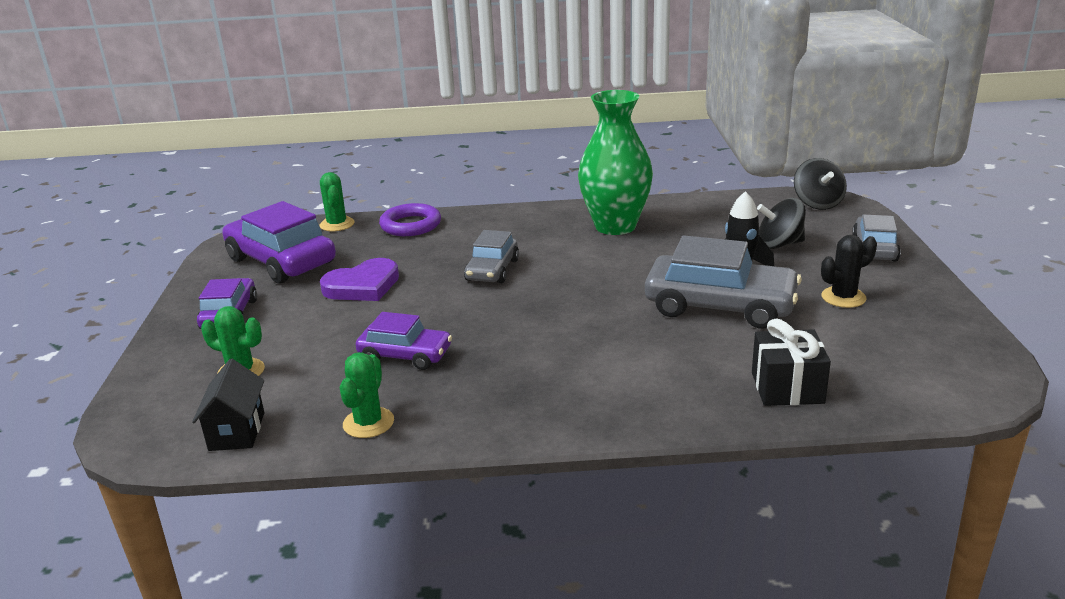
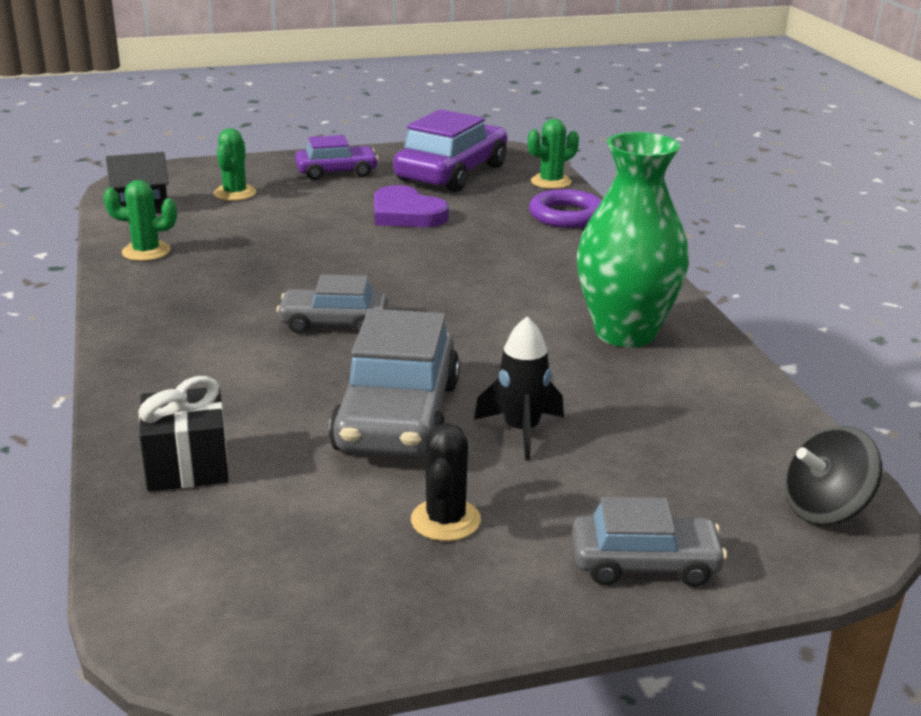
camera: 75 degrees right, 0 degrees up
(405, 355) = (263, 251): purple car -> none
(492, 270) = (462, 270): grey car -> grey car (333, 323)
(779, 244) = (622, 466): black spinning top -> none
(843, 297) = (445, 520): black cactus -> black cactus turned 45 degrees clockwise

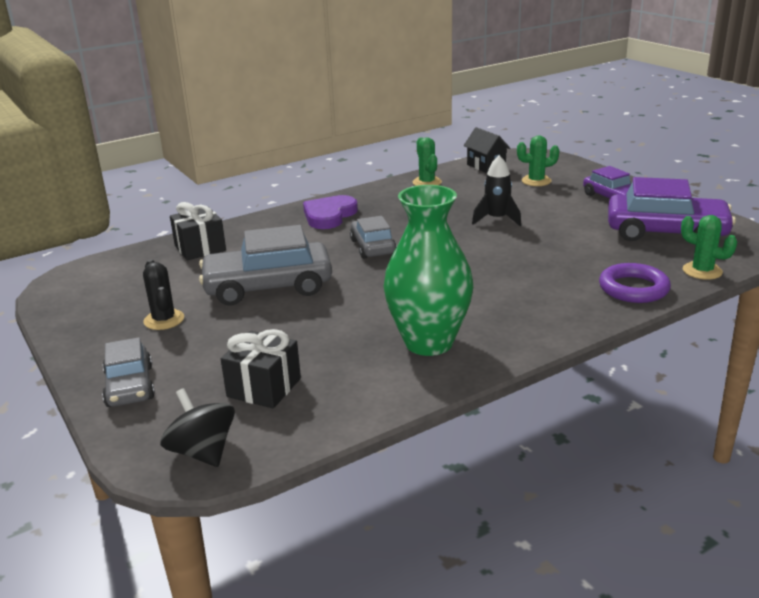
camera: 75 degrees right, 0 degrees up
(406, 214) = (563, 233): purple heart -> purple heart (329, 215)
(445, 520) = (164, 320): black cactus -> black cactus turned 75 degrees clockwise
(521, 431) = (267, 326): black rocket -> black rocket (497, 219)
(688, 451) = (264, 387): none -> black gift

